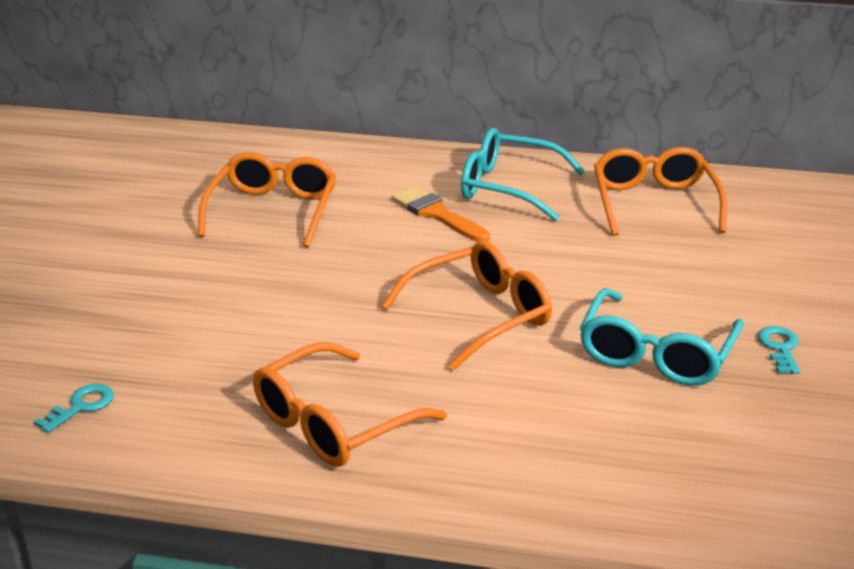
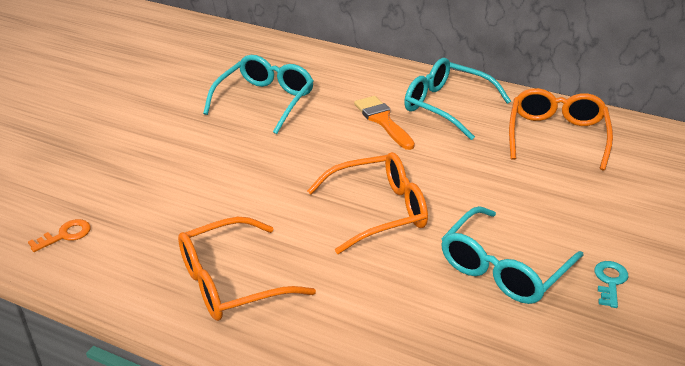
camera: 15 degrees right, 5 degrees up
(81, 406) = (65, 235): turquoise key -> orange key
(273, 211) = (265, 101): orange glasses -> turquoise glasses

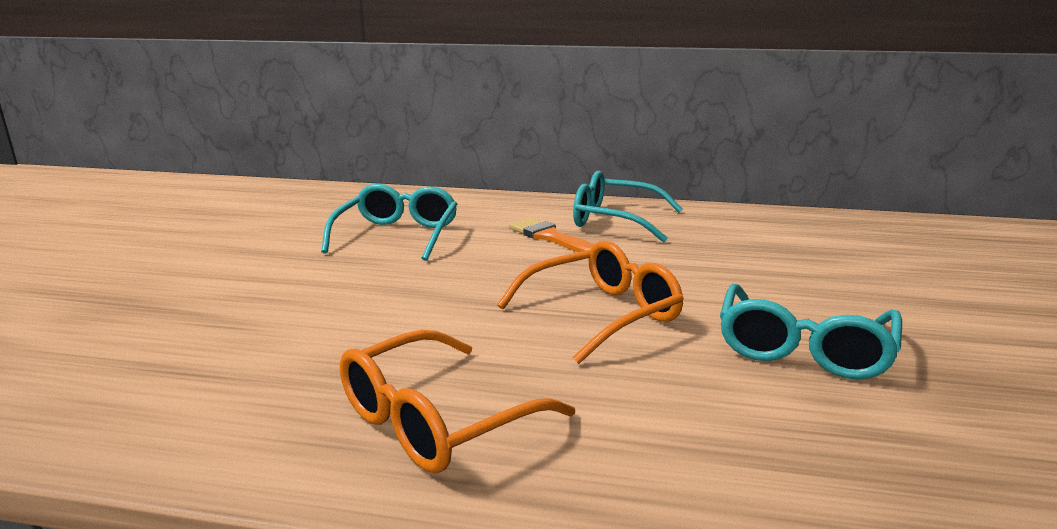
camera: 15 degrees left, 15 degrees down
(65, 235) = (135, 401): orange key -> none
(556, 136) = (752, 230): orange glasses -> none
(610, 281) = (937, 343): turquoise key -> none

